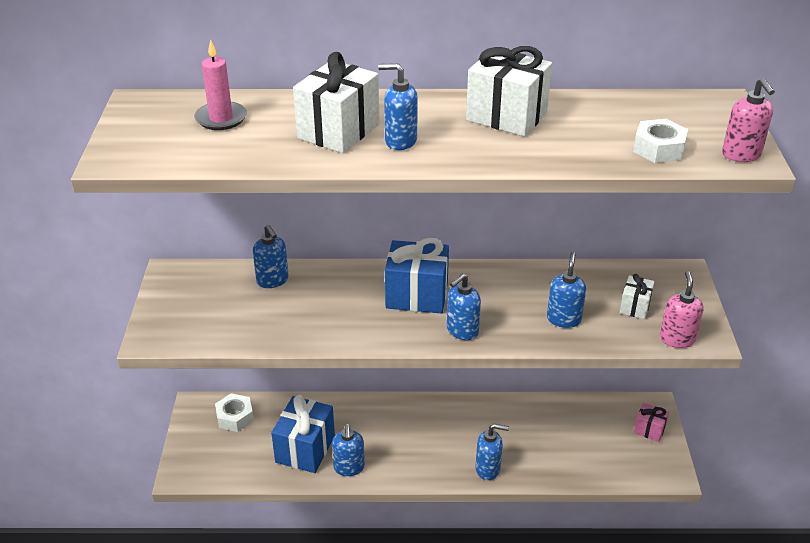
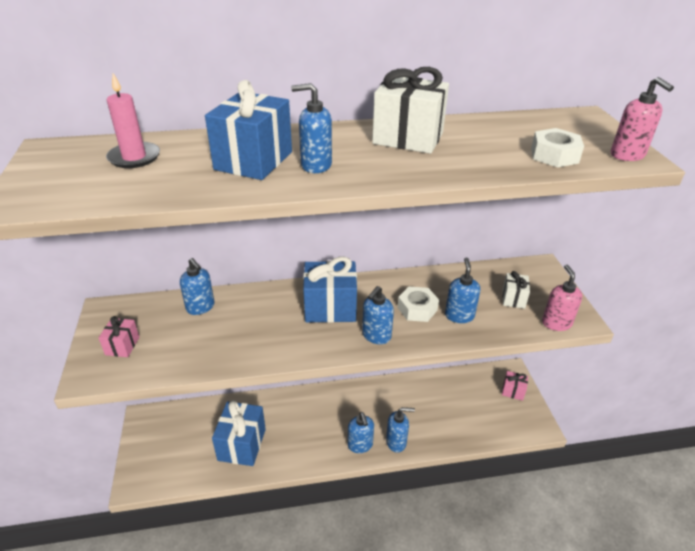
camera: 10 degrees left, 0 degrees up
(187, 312) = (122, 346): none -> pink gift
(235, 417) = (178, 423): white nut -> white nut (417, 309)
(338, 131) = (253, 161): white gift -> blue gift
(349, 468) = (281, 457): blue soap dispenser -> blue soap dispenser (360, 445)

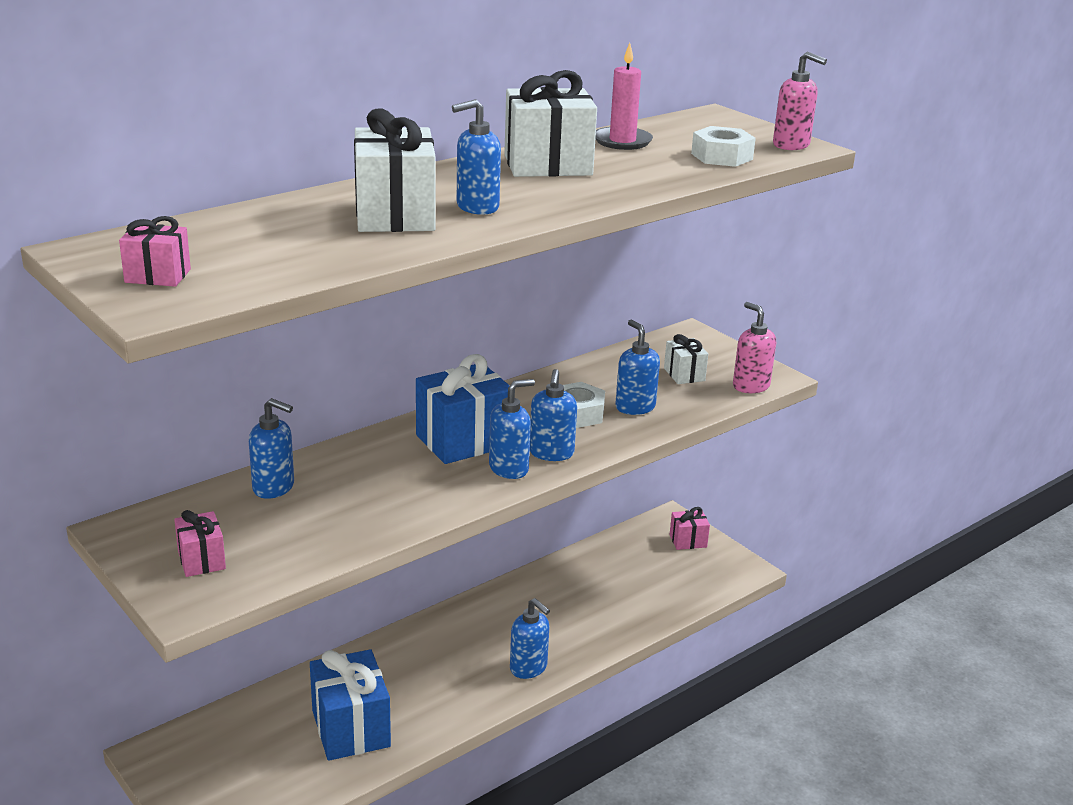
camera: 30 degrees left, 10 degrees down
(54, 178) = (158, 276): none -> pink gift
(134, 157) = (231, 238): pink candle -> pink candle (622, 141)
(253, 161) = (395, 215): blue gift -> white gift
(396, 442) = (576, 647): blue soap dispenser -> blue soap dispenser (509, 468)

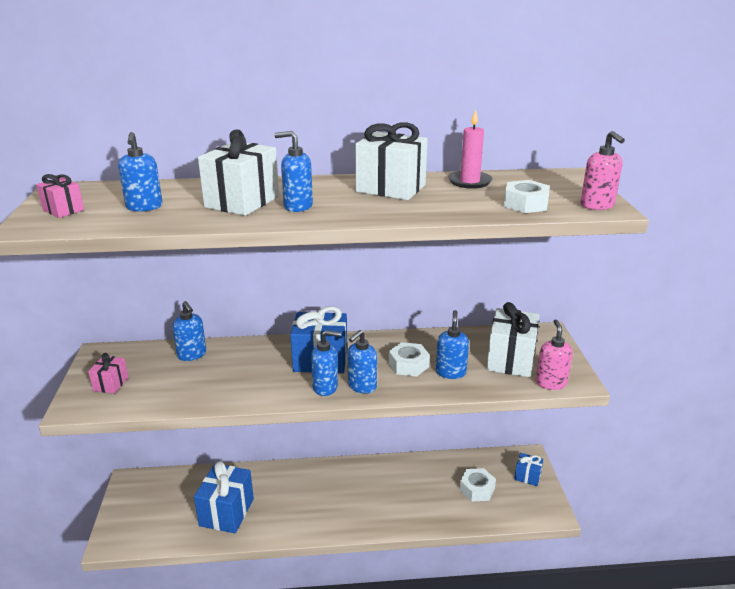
camera: 35 degrees right, 0 degrees up
(528, 668) = (352, 520): blue soap dispenser -> blue soap dispenser (144, 207)
(644, 576) = (477, 489): none -> white nut
(684, 374) = (510, 360): white gift -> white gift, size x1.90
(688, 541) = (527, 476): pink gift -> blue gift

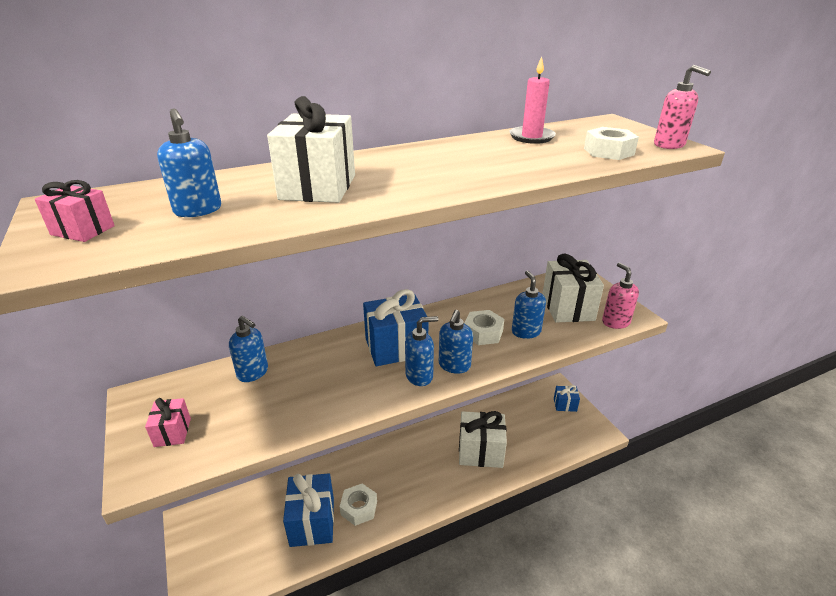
camera: 20 degrees left, 5 degrees up
(297, 206) = (388, 184): blue soap dispenser -> none
(391, 188) = (464, 152): white gift -> white gift (480, 451)
(477, 489) = (531, 428): white nut -> white nut (359, 508)

